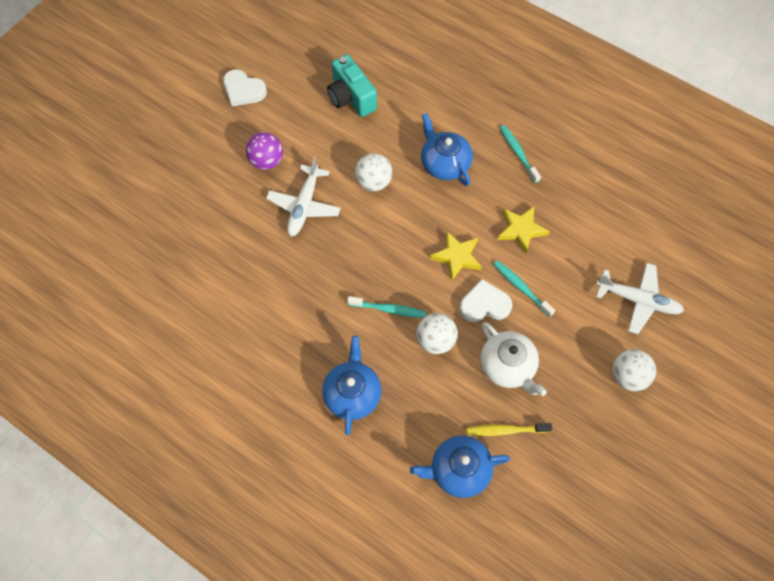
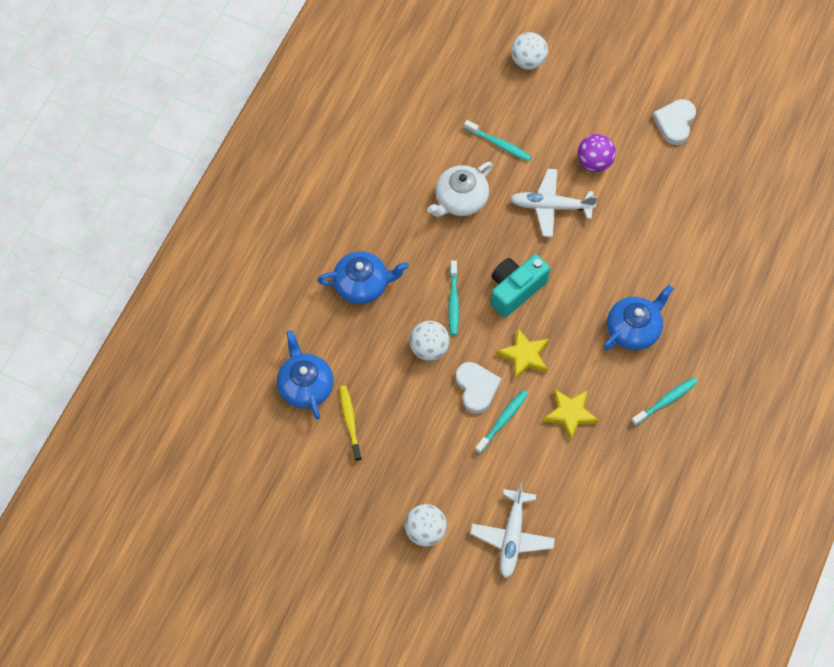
camera: 80 degrees right, 0 degrees up
(223, 238) = (499, 144): none -> turquoise toothbrush
(351, 97) = (694, 225): turquoise camera -> turquoise camera (515, 290)
(373, 182) = (594, 265): white ball -> white ball (528, 61)
(508, 366) = (415, 417): white teapot -> white teapot (460, 199)

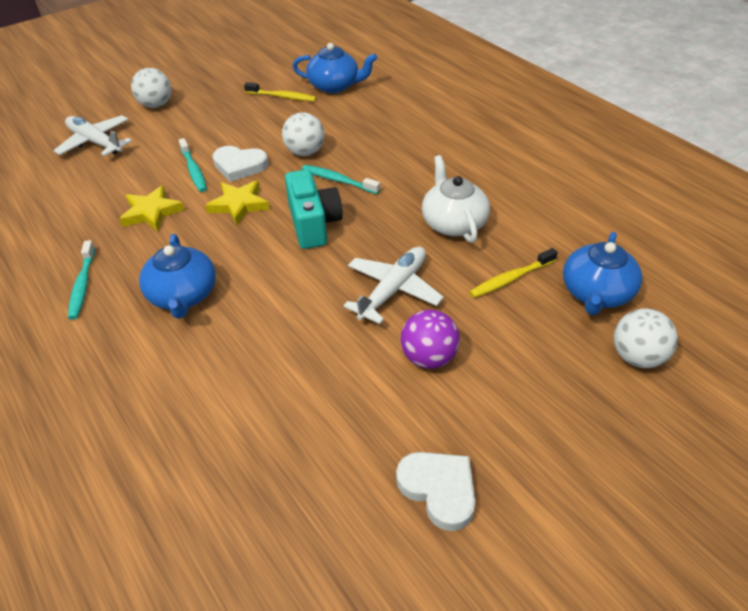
camera: 120 degrees right, 20 degrees down
(362, 284) = (403, 136): blue teapot -> blue teapot (596, 293)
(499, 144) = (511, 278): turquoise toothbrush -> yellow toothbrush

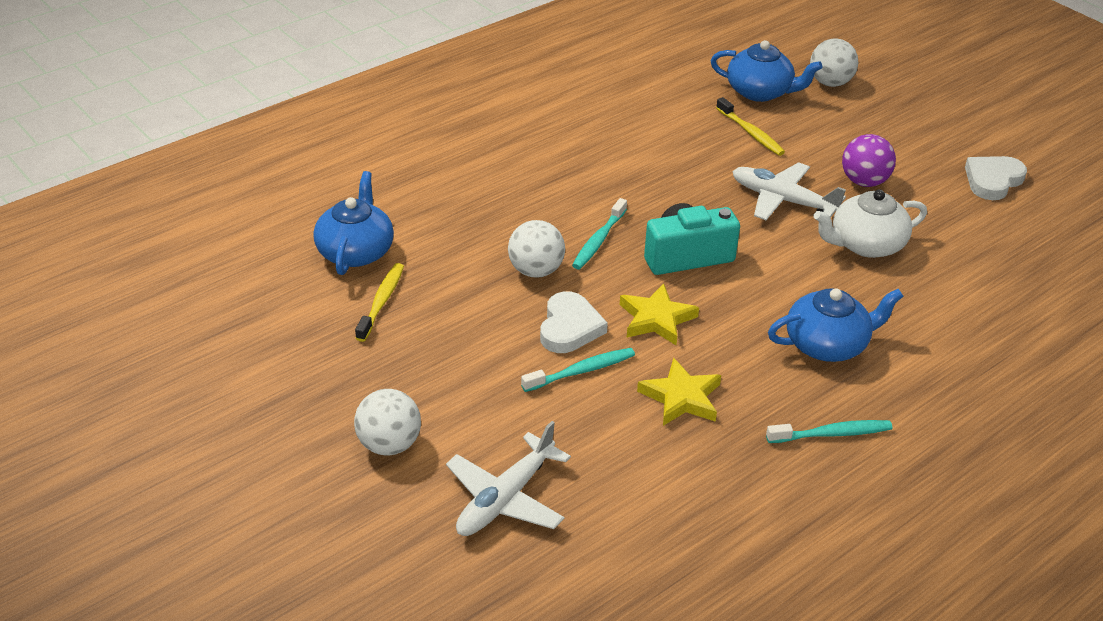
camera: 95 degrees left, 5 degrees down
(453, 223) = (671, 161): white teapot -> white teapot (865, 244)

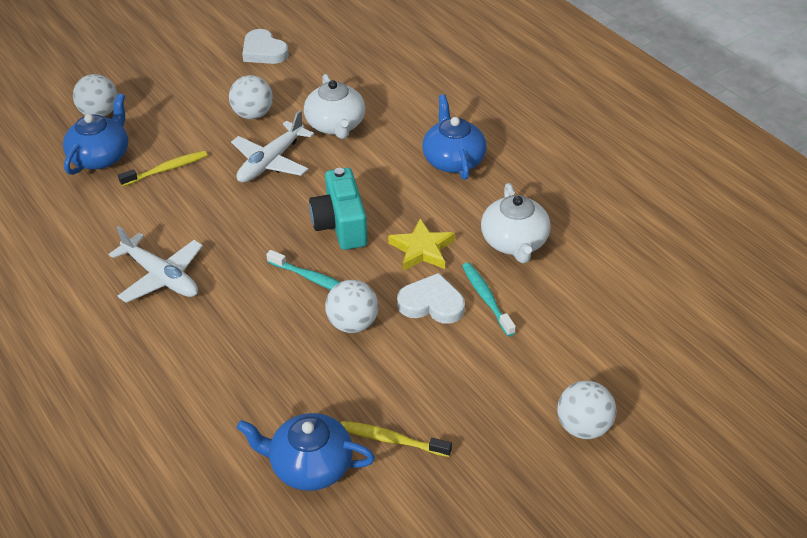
camera: 85 degrees left, 5 degrees up
(506, 498) = (633, 349): white plane -> white plane (161, 276)
(681, 397) = (514, 242): yellow star -> white teapot
(831, 434) = (547, 170): turquoise toothbrush -> none
(864, 182) = (253, 114): purple ball -> white ball

